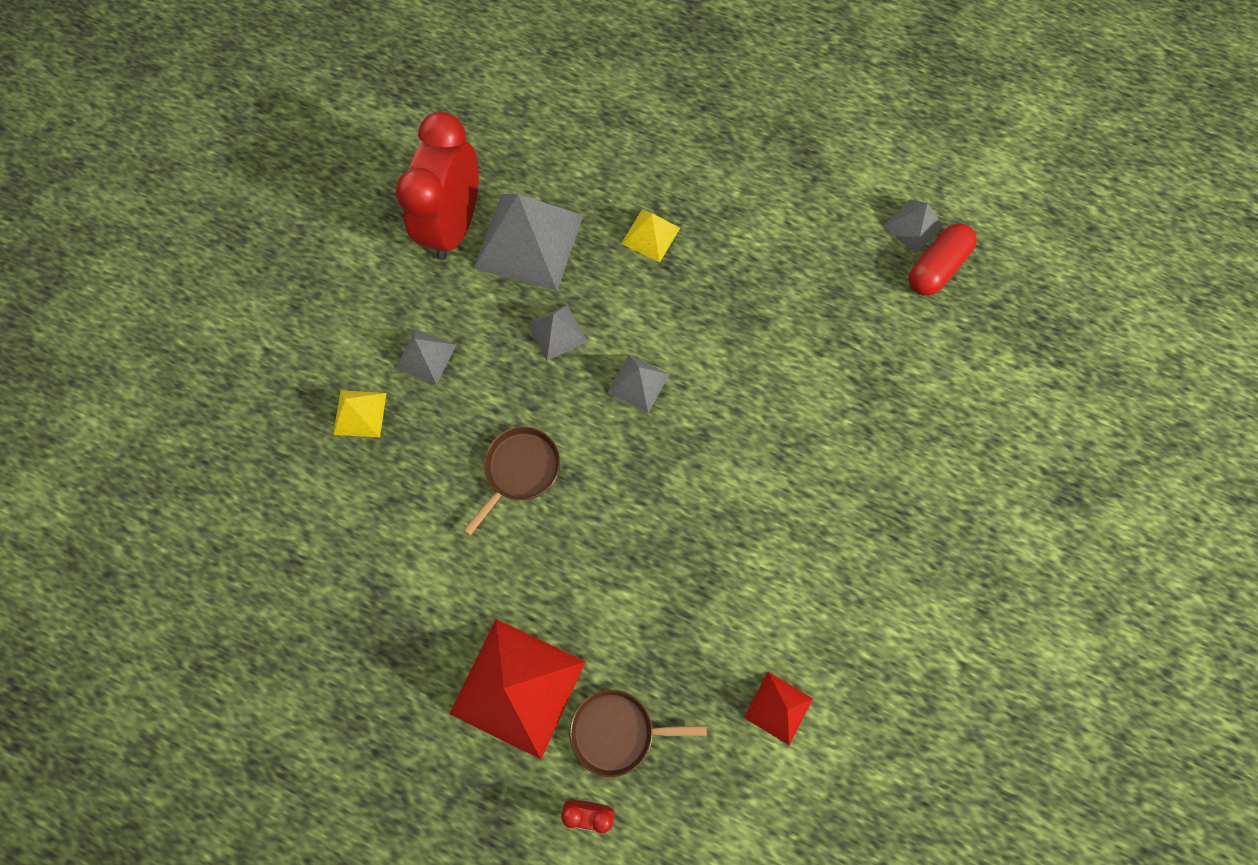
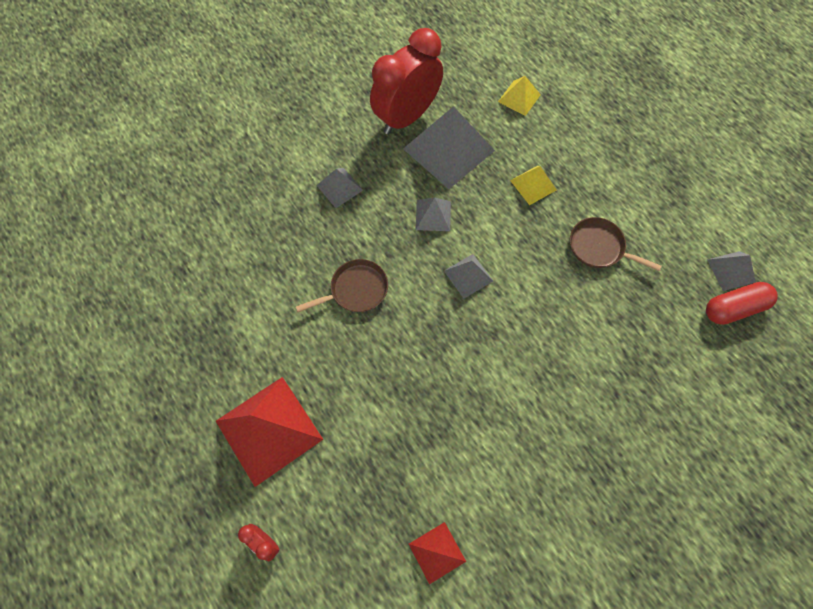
camera: 30 degrees right, 5 degrees down
(360, 413) = (277, 201): yellow pyramid -> yellow pyramid (519, 98)
(617, 731) = (316, 499): brown pan -> brown pan (599, 247)

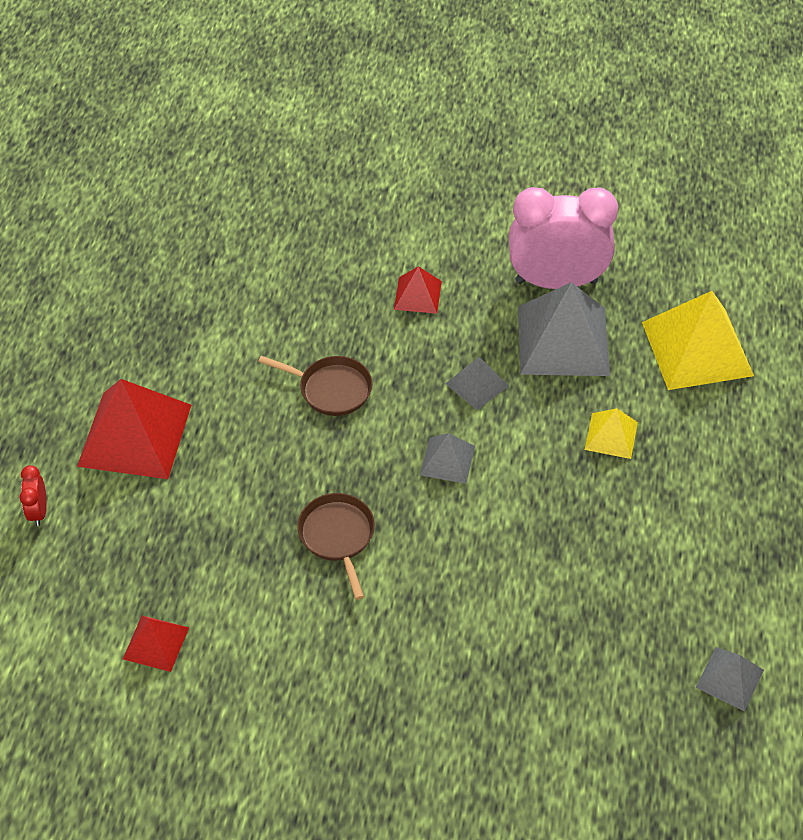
camera: 45 degrees right, 15 degrees down
(339, 187) = (417, 295): grey pyramid -> red pyramid
(406, 117) = (556, 282): red clock -> pink clock
(519, 98) = (697, 348): yellow pyramid -> yellow pyramid, size x1.99
(599, 247) = (610, 542): brown pan -> brown pan (338, 536)
(733, 308) = (687, 712): red capsule -> none

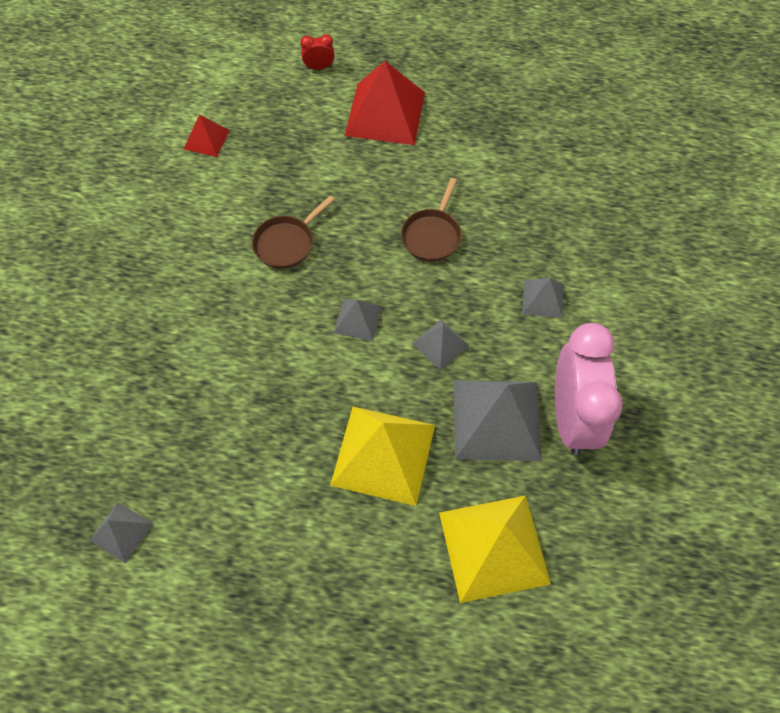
camera: 90 degrees right, 10 degrees up
(338, 536) = (286, 243): brown pan -> brown pan turned 150 degrees clockwise
(417, 295) = (542, 298): red pyramid -> grey pyramid
(611, 436) = (383, 454): yellow pyramid -> yellow pyramid, size x1.99

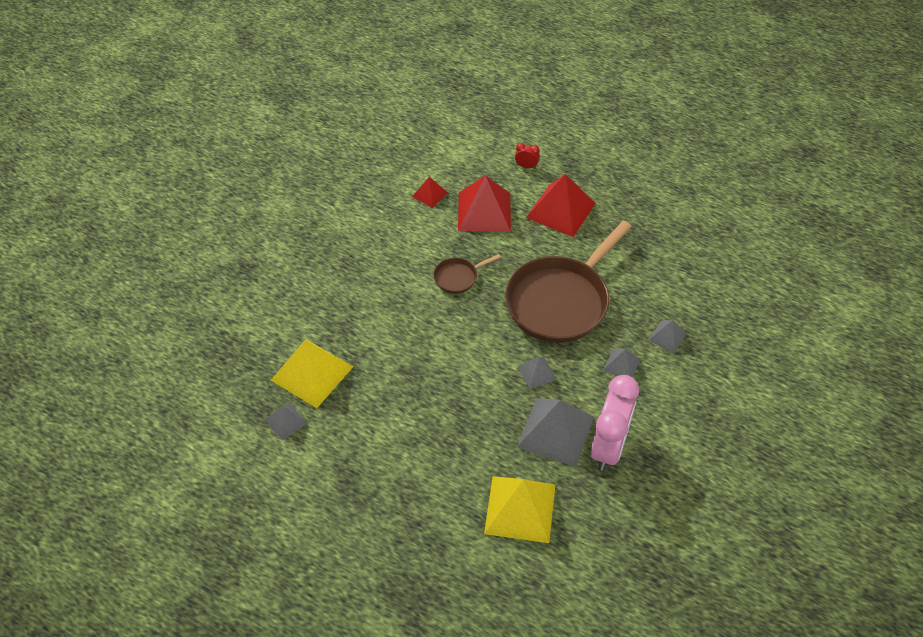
camera: 20 degrees right, 10 degrees down
(288, 143) = (484, 211): none -> red pyramid
(358, 319) = (486, 340): grey pyramid -> grey pyramid (667, 336)
(383, 454) = (470, 429): yellow pyramid -> yellow pyramid (312, 373)
(432, 235) = (560, 301): brown pan -> brown pan, size x2.32

